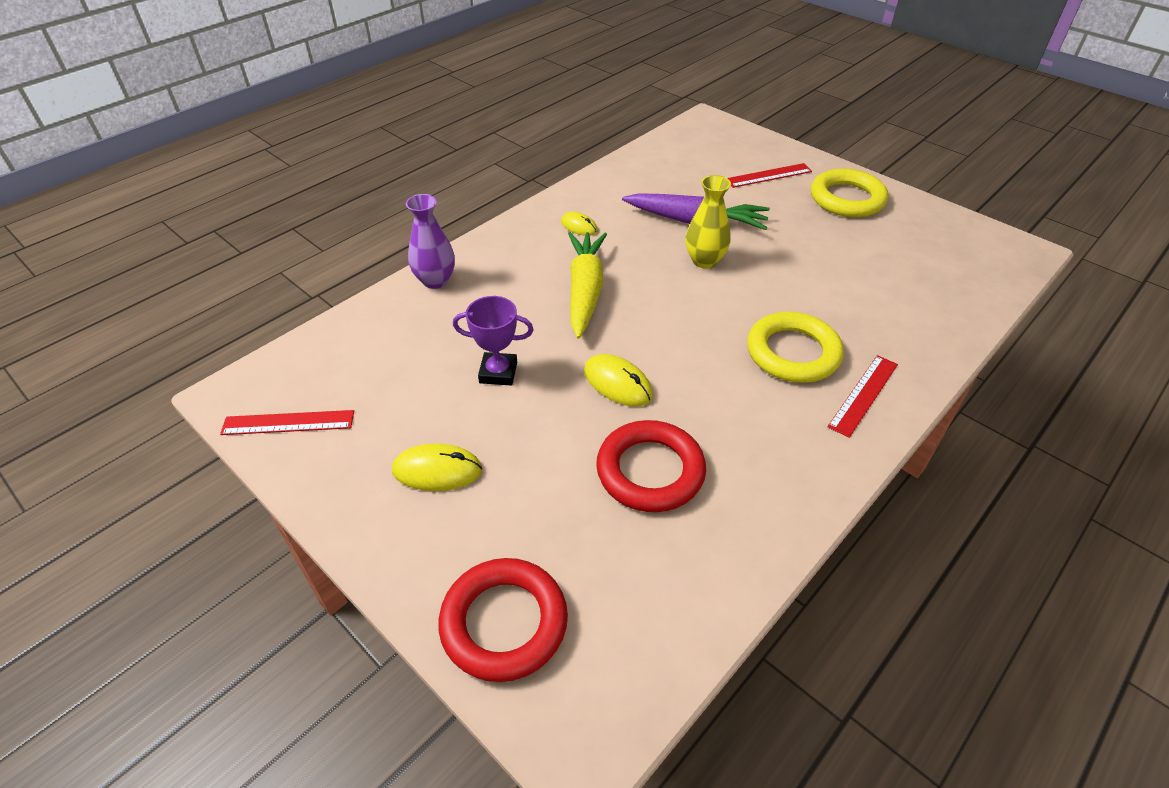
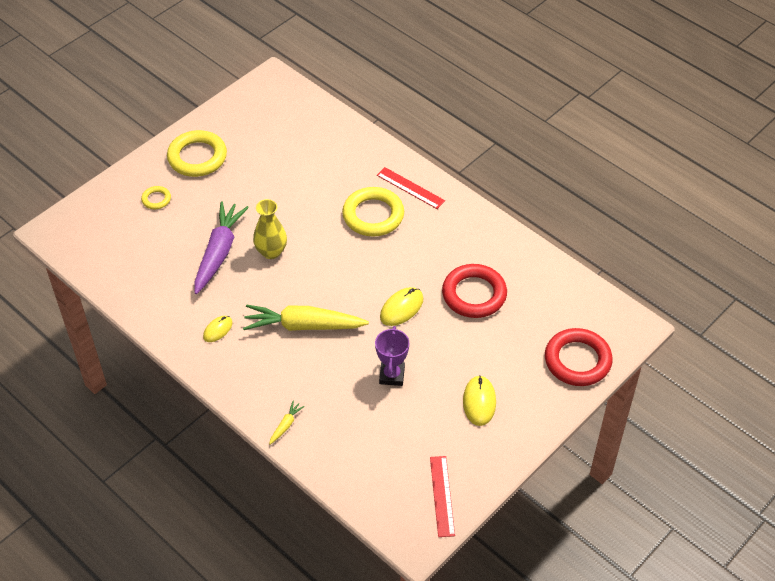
camera: 90 degrees left, 5 degrees up
(435, 280) = (286, 425): purple vase -> yellow carrot
(768, 175) = (156, 199): red ruler -> yellow ring

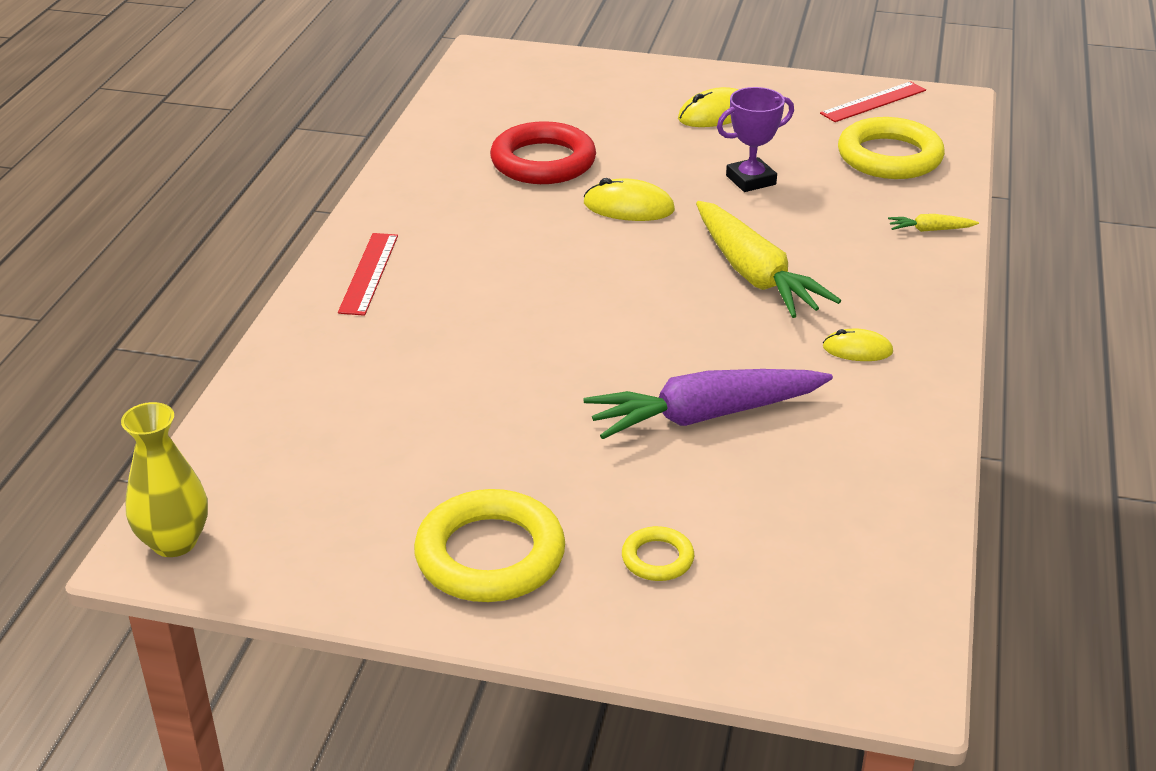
camera: 120 degrees left, 15 degrees down
(271, 252) = (644, 360): yellow vase -> yellow vase (174, 542)
(373, 215) = (464, 288): yellow ring -> yellow ring (889, 157)
(577, 360) = (578, 73): red ring -> none

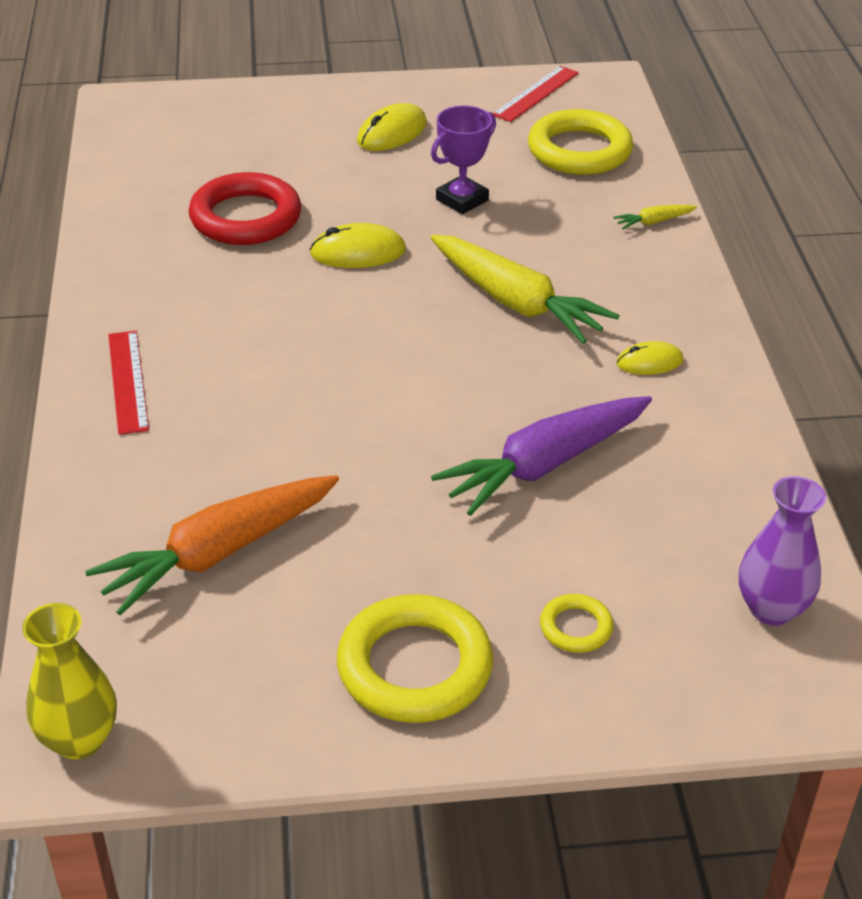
camera: 20 degrees left, 5 degrees up
(370, 424) = (218, 553): none -> orange carrot
(860, 588) = (771, 609): none -> purple vase

